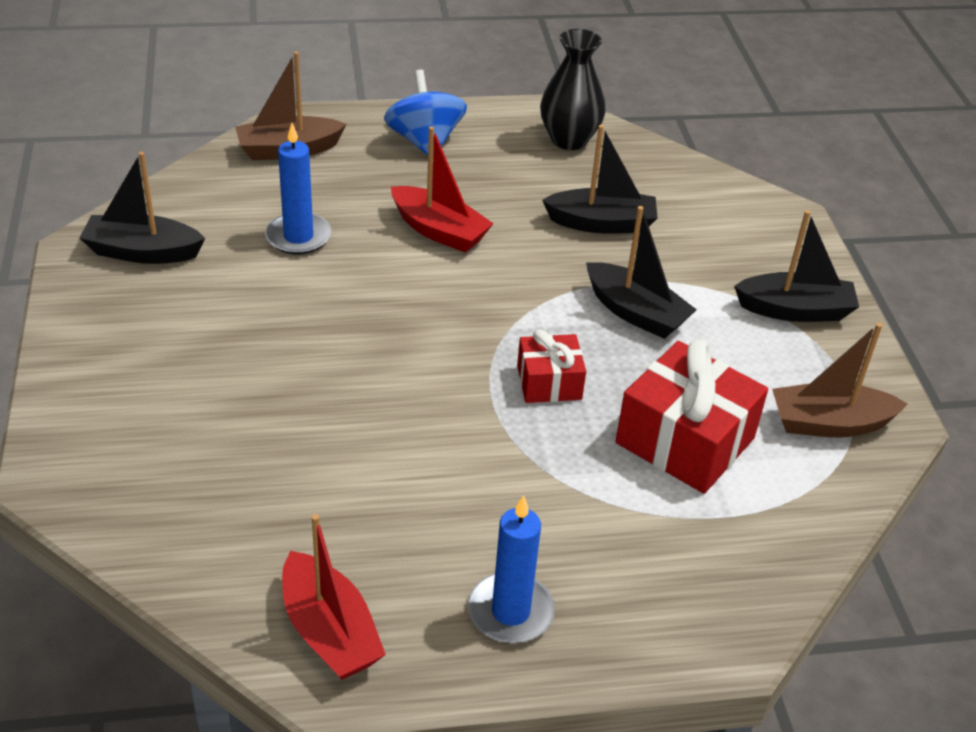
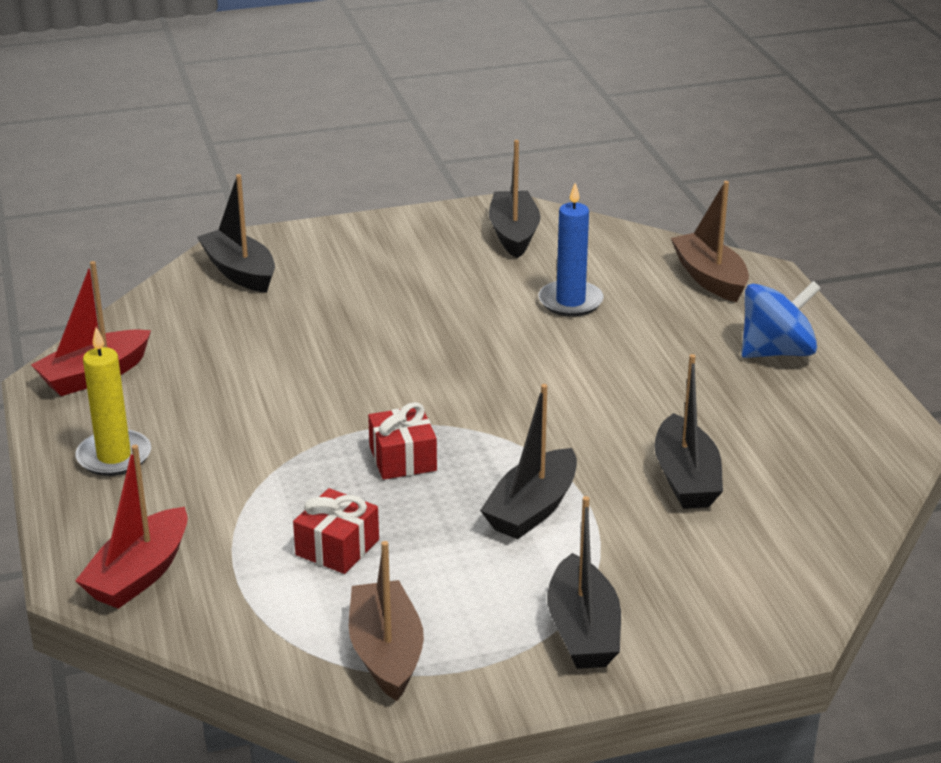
camera: 85 degrees right, 10 degrees down
(125, 480) = (240, 272): none -> black boat
(439, 231) = (618, 375): red boat -> red boat (139, 574)
(510, 612) = (114, 456): blue candle -> yellow candle
(569, 140) = (845, 446): black vase -> none
(685, 440) = (337, 547): red gift -> red gift, size x0.57

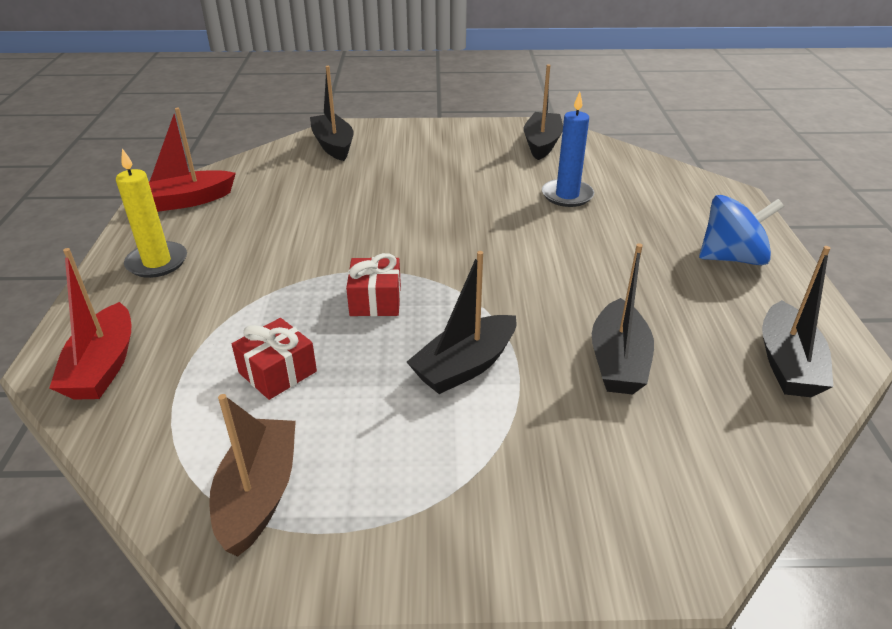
camera: 15 degrees right, 5 degrees up
(139, 574) = (103, 366): red boat -> red boat turned 45 degrees counterclockwise
(583, 630) = (461, 510): black boat -> black boat (787, 363)
(710, 278) = (687, 192): brown boat -> none

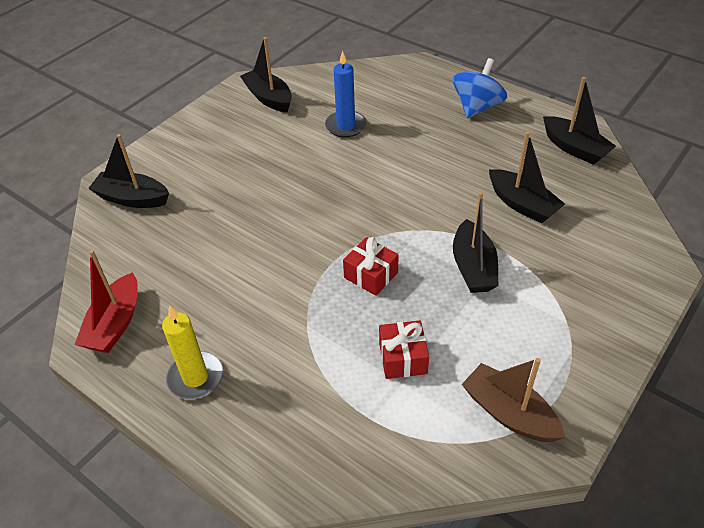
camera: 50 degrees left, 10 degrees up
(103, 366) = (309, 456): red boat -> none

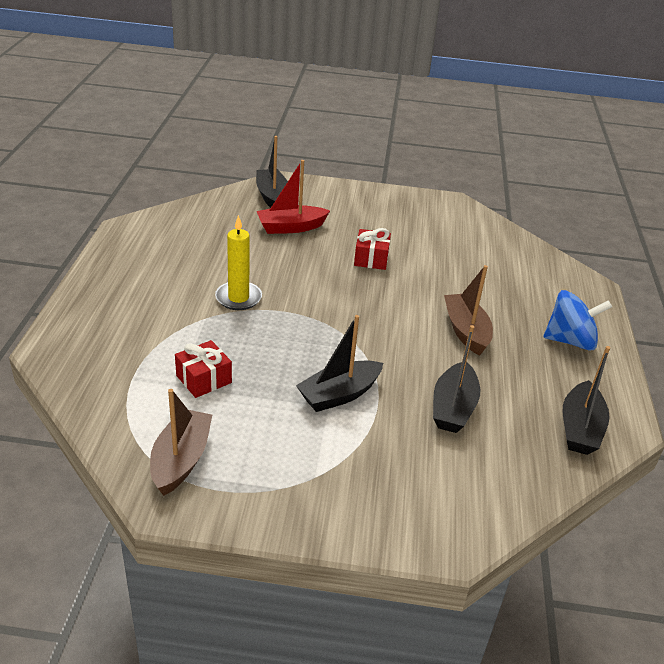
camera: 55 degrees right, 10 degrees down
(115, 324) = (150, 232): red boat -> red boat (291, 227)
(195, 377) = (123, 282): yellow candle -> yellow candle (238, 298)
(269, 98) = (447, 218): black boat -> none
(346, 126) = (454, 269): blue candle -> none
(371, 275) = (283, 335): red gift -> red gift (371, 259)
(433, 156) = (466, 331): none -> brown boat

